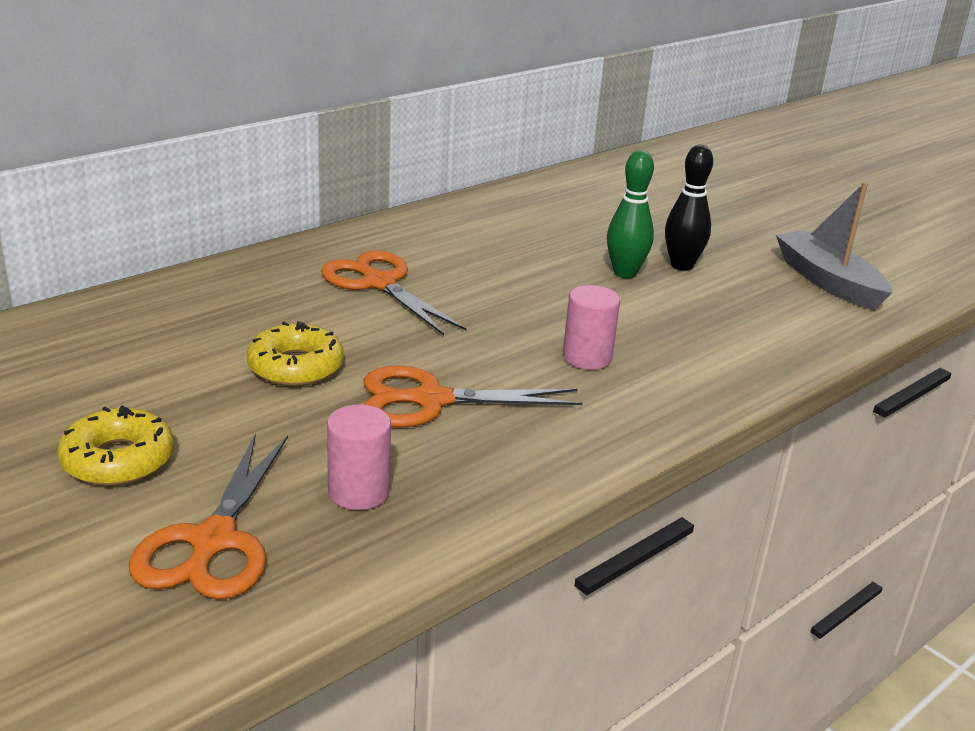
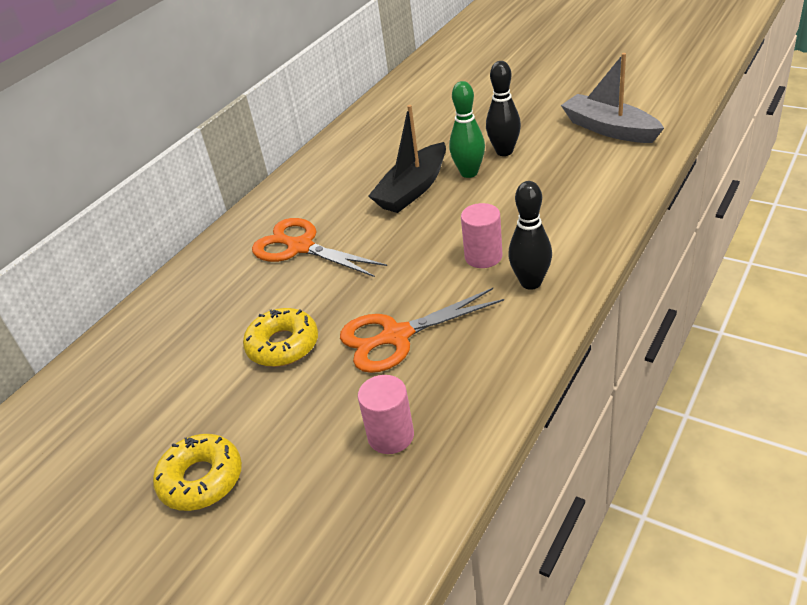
camera: 10 degrees left, 10 degrees up
(213, 542) = (313, 521): orange scissors -> none
(547, 269) = (413, 189): none -> black boat
(628, 400) = (531, 282): none -> black bowling pin

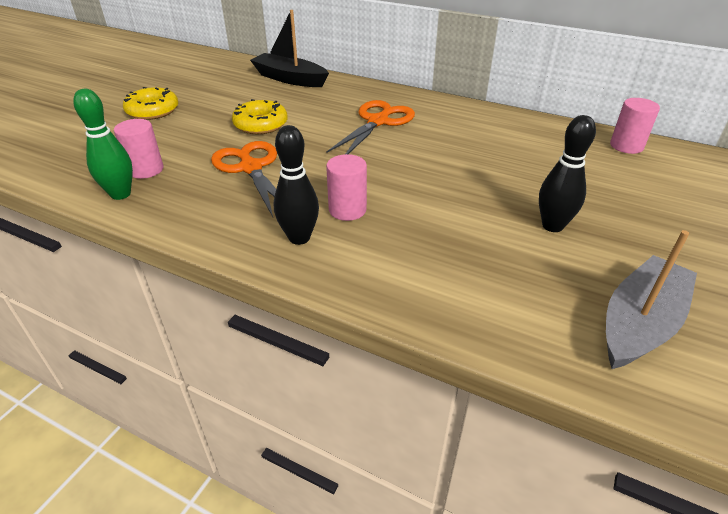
camera: 80 degrees right, 0 degrees up
(383, 109) = (626, 146): none -> pink cylinder
(413, 189) = (466, 169): black boat -> black boat (290, 79)
(469, 173) = (501, 201): green bowling pin -> green bowling pin (120, 194)

